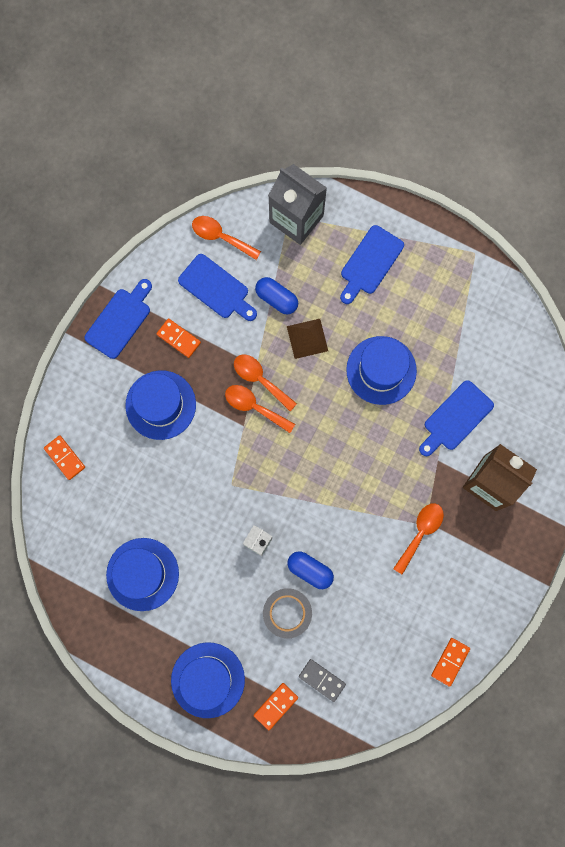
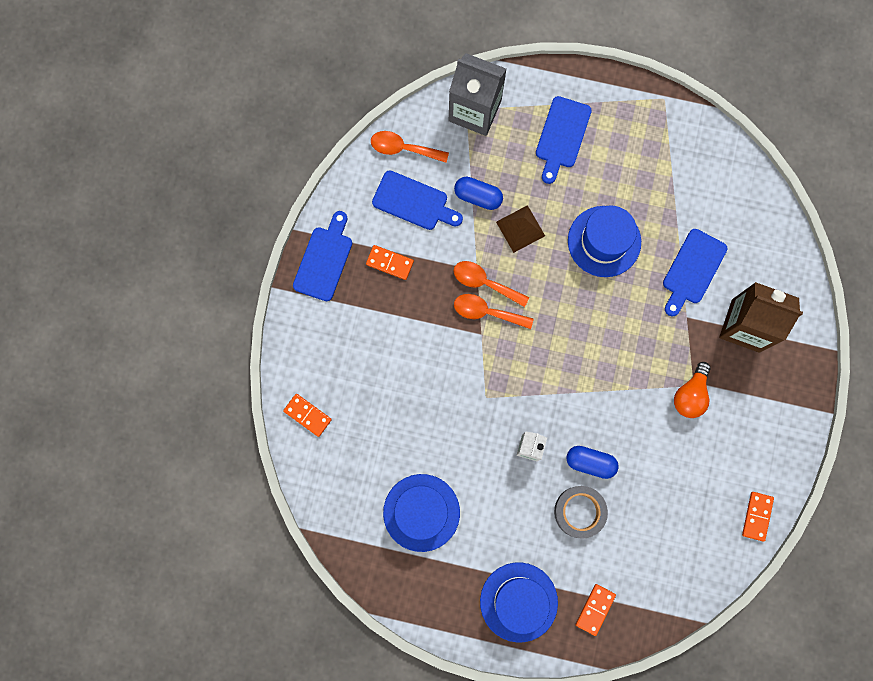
camera: 15 degrees left, 0 degrees up
(160, 405) = (390, 335): blue hat -> none
(322, 680) = (634, 570): grey domino -> none
(420, 533) = (690, 395): orange spoon -> orange light bulb

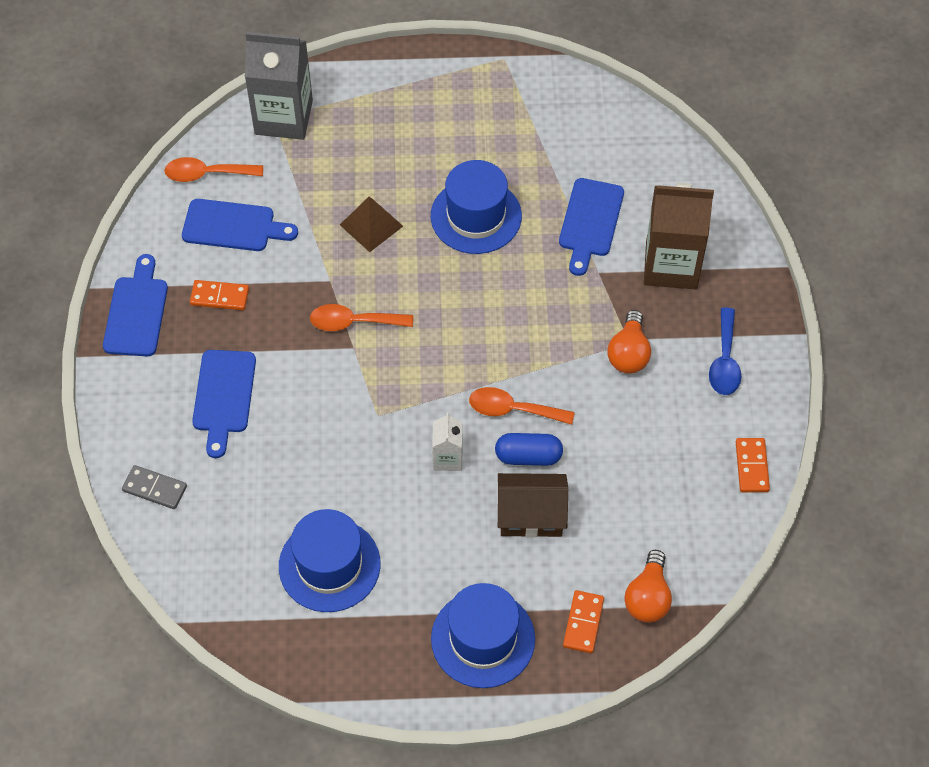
camera: 15 degrees left, 20 degrees down
(307, 415) = (154, 488): orange domino -> grey domino
(478, 196) = (310, 203): blue capsule -> none
(484, 282) = (342, 291): orange spoon -> orange spoon (512, 409)
(562, 136) = (395, 120): blue cutting board -> blue cutting board (224, 396)
(579, 512) = (531, 515): grey tape -> brown house
(648, 602) = (648, 597): none -> orange light bulb
(762, 421) = (724, 361): none -> blue spoon

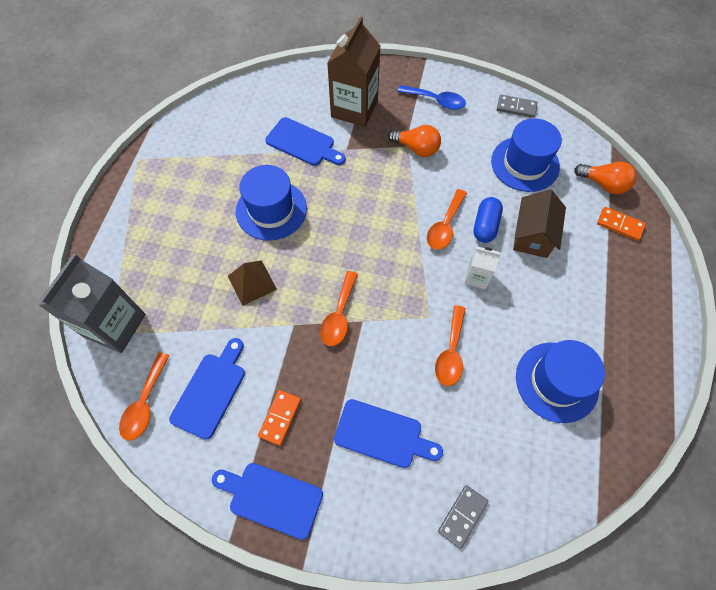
camera: 75 degrees left, 5 degrees up
(337, 446) = (450, 352): none -> orange spoon
(483, 639) = (628, 288): blue hat -> blue hat (525, 164)
(751, 466) = (516, 108): orange domino -> grey domino

